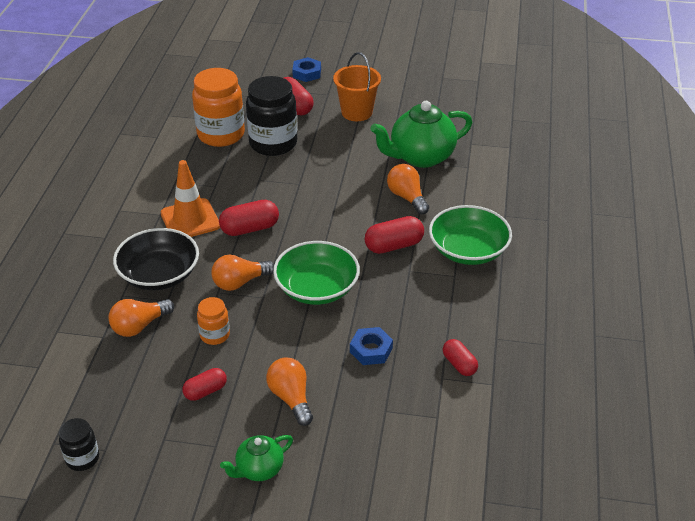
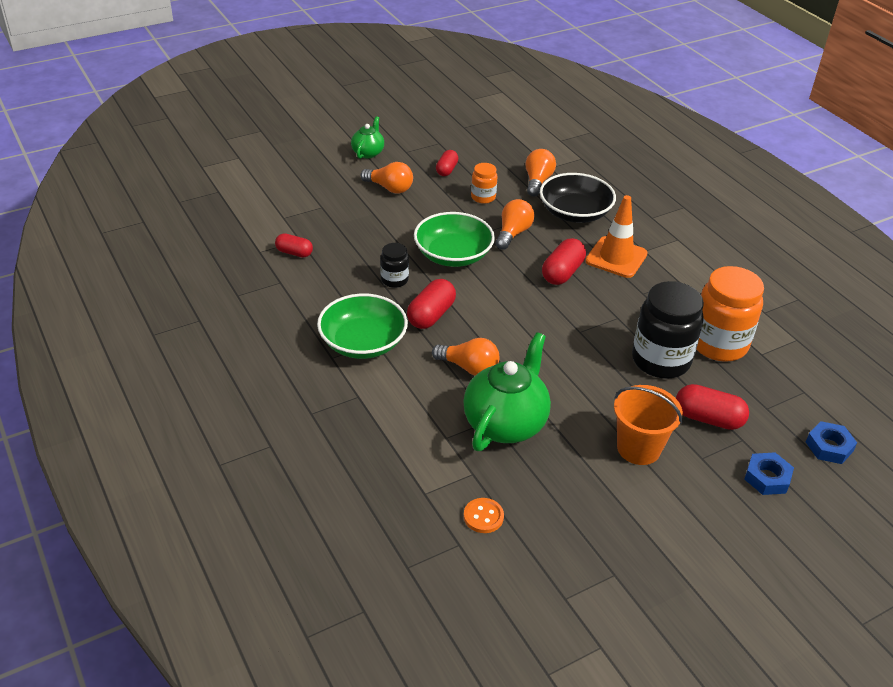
camera: 140 degrees right, 0 degrees up
(82, 458) = (470, 120): black jar -> black jar (394, 280)
(371, 350) = (367, 234): blue nut -> blue nut (829, 447)
(486, 124) = (483, 516): none -> orange button

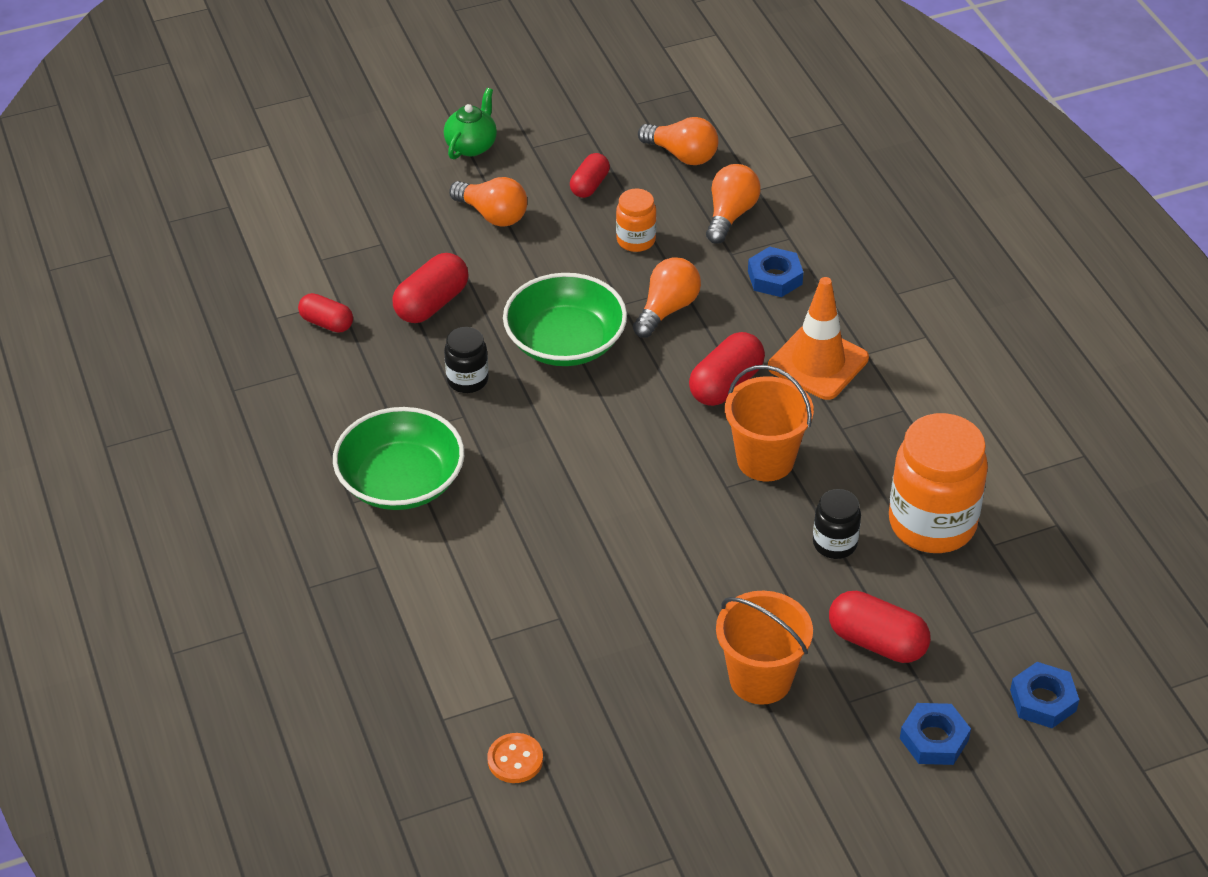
camera: 10 degrees right, 5 degrees up
(431, 315) = (510, 443): red capsule -> red capsule (432, 303)
(469, 368) = (547, 533): orange light bulb -> orange light bulb (682, 155)
(505, 423) = (579, 625): green teapot -> none
(575, 213) = (775, 277): black bowl -> blue nut
(600, 314) = (765, 460): none -> orange bucket
(660, 360) = (834, 543): black jar -> black jar, size x0.50

